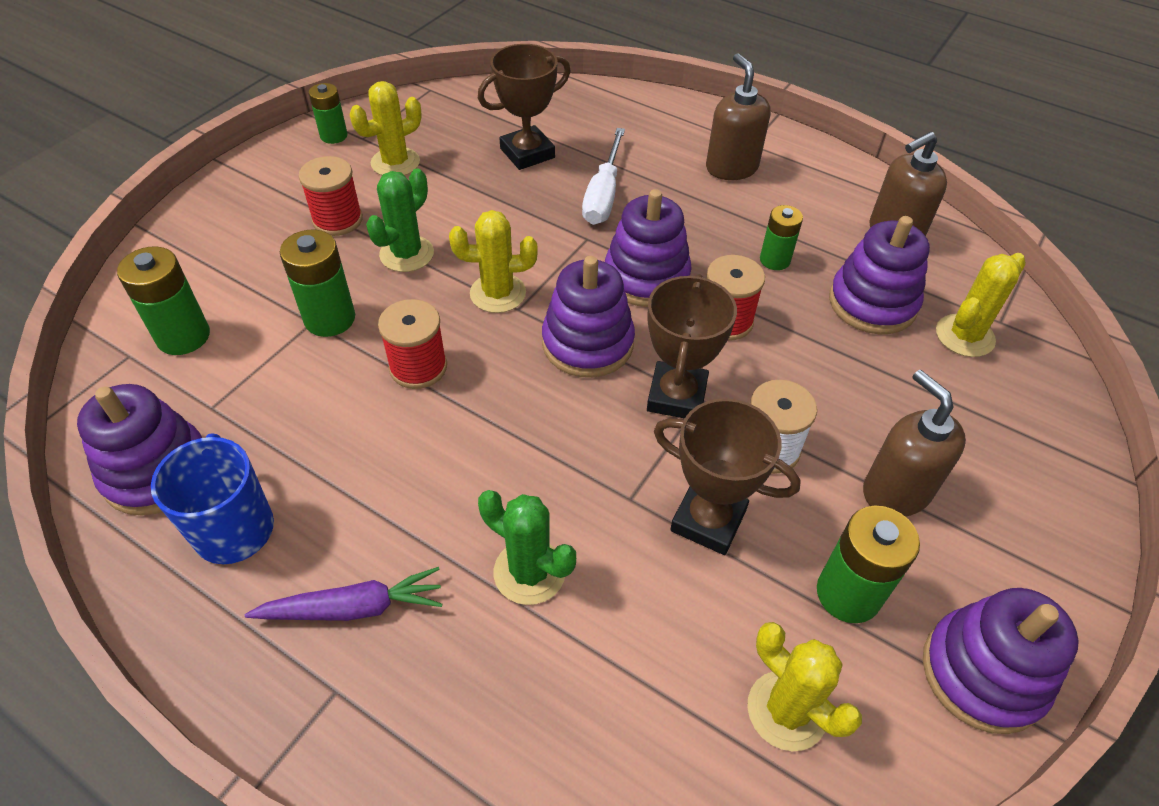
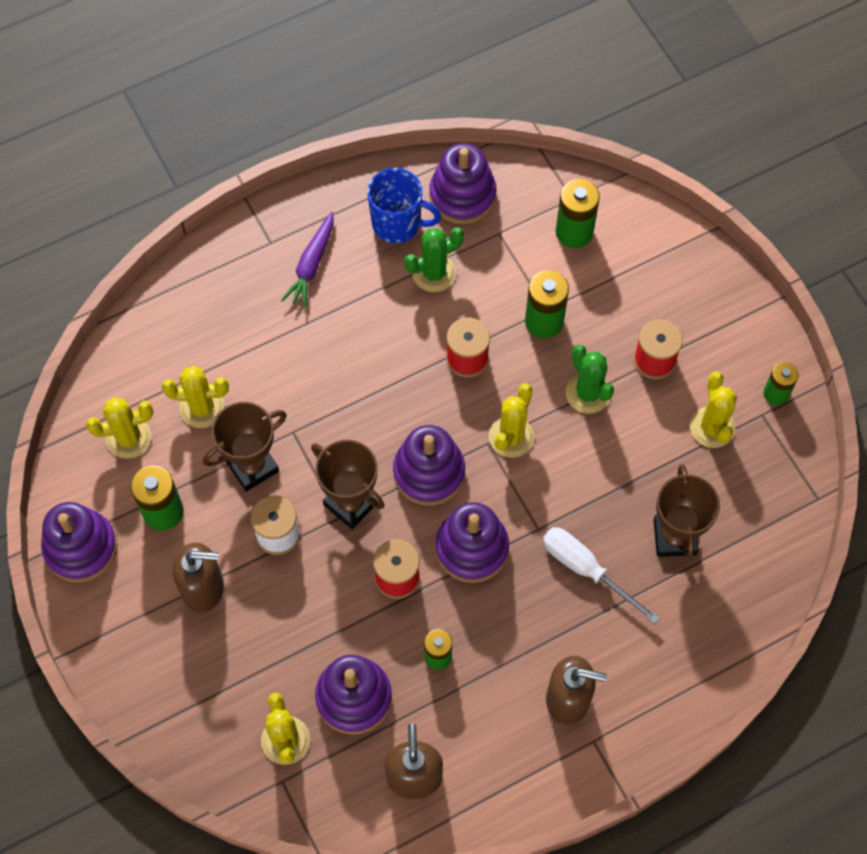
camera: 120 degrees right, 15 degrees up
(529, 572) = (279, 356): green cactus -> green cactus (434, 273)
(670, 632) = (202, 408): none -> yellow cactus

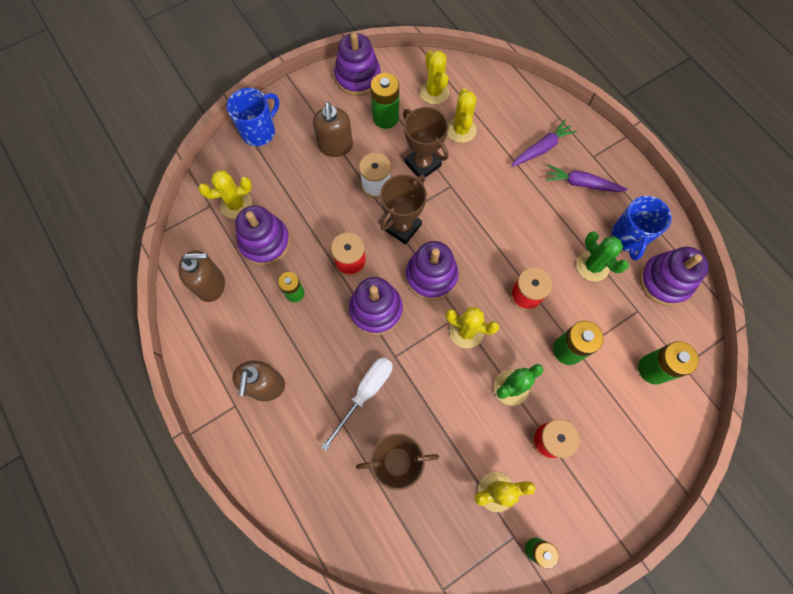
camera: 85 degrees right, 5 degrees up
(159, 704) = (259, 131): none -> blue mug
(249, 305) = (542, 148): none -> purple carrot

